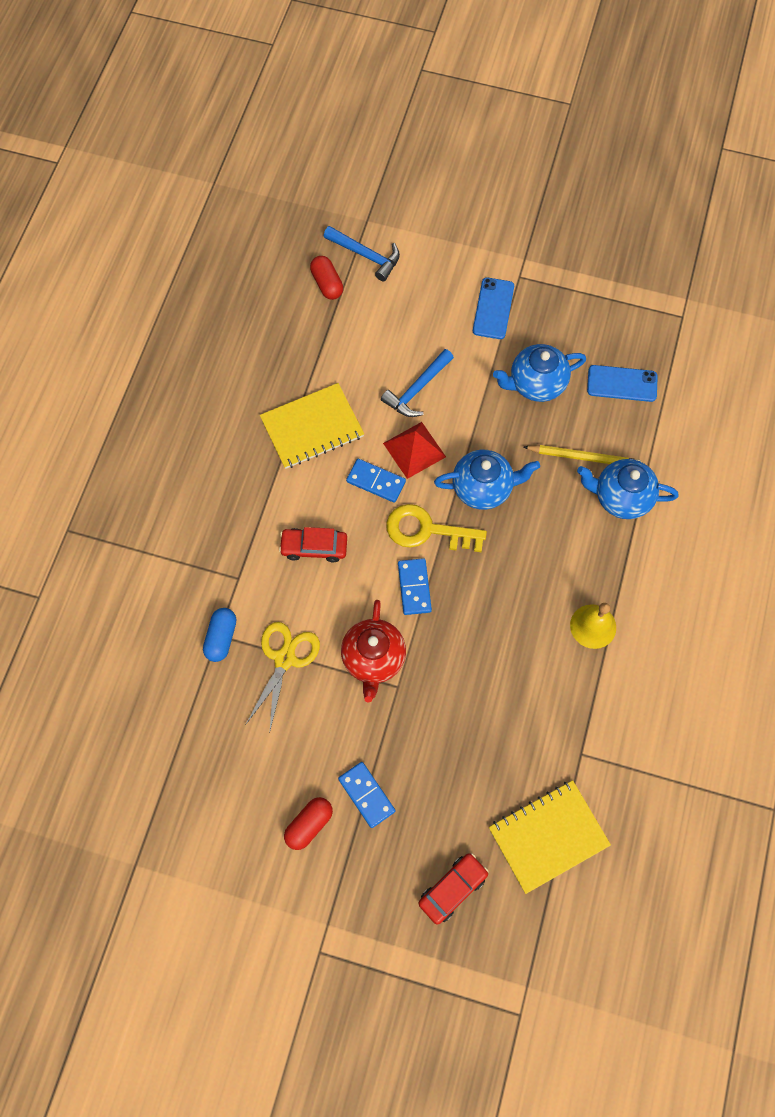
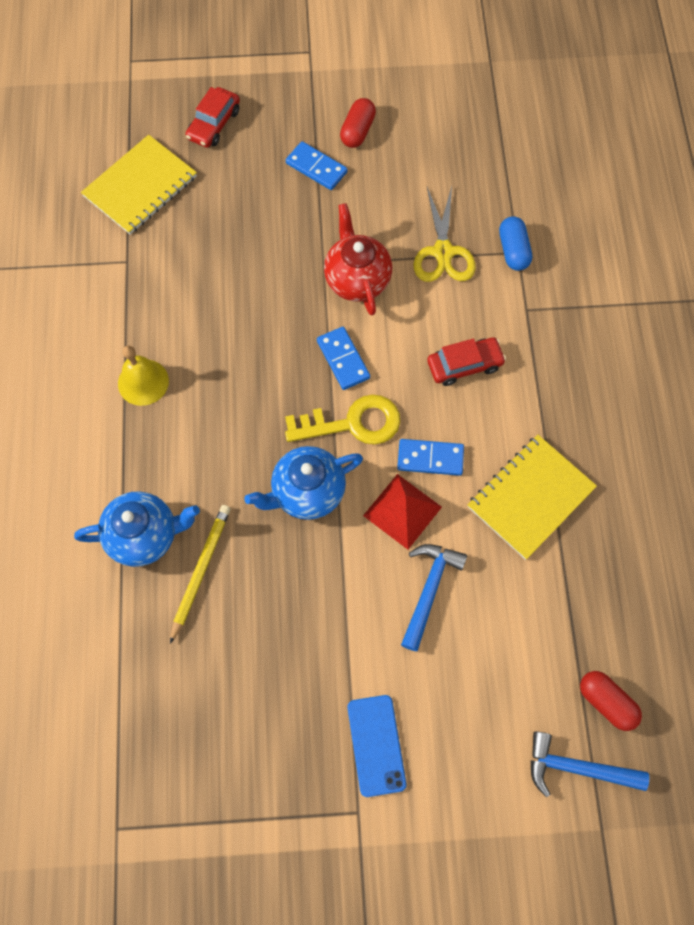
camera: 160 degrees right, 0 degrees up
(536, 384) = (286, 650): blue teapot -> none
(583, 457) = (201, 571): yellow pencil -> yellow pencil turned 120 degrees clockwise
(622, 384) = (177, 690): blue phone -> none

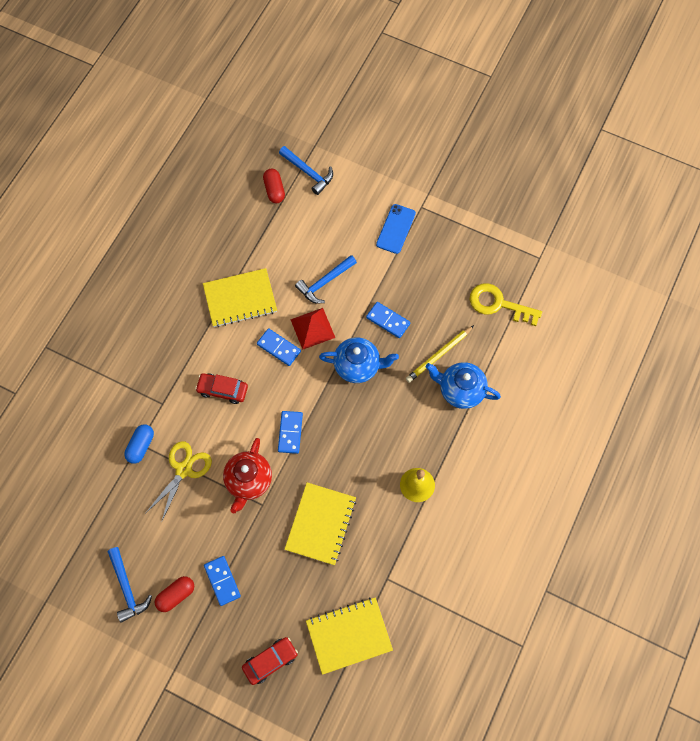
camera: 150 degrees left, 0 degrees up
(239, 278) = (321, 524): none -> yellow notebook
(302, 582) = (388, 321): none -> blue domino
(353, 423) = (308, 391): yellow key -> yellow key (498, 304)
(415, 112) = (127, 588): none -> blue hammer

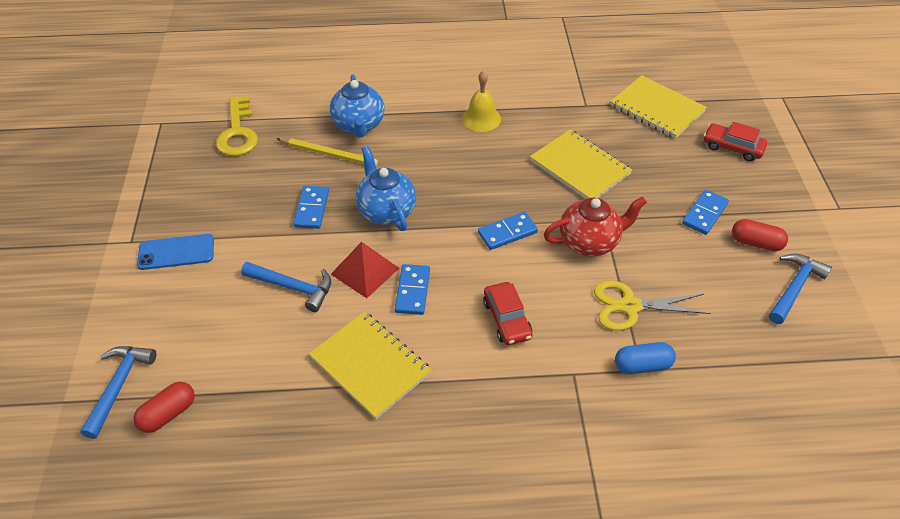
camera: 120 degrees left, 20 degrees down
(321, 524) = (580, 167): yellow notebook -> yellow notebook turned 60 degrees clockwise

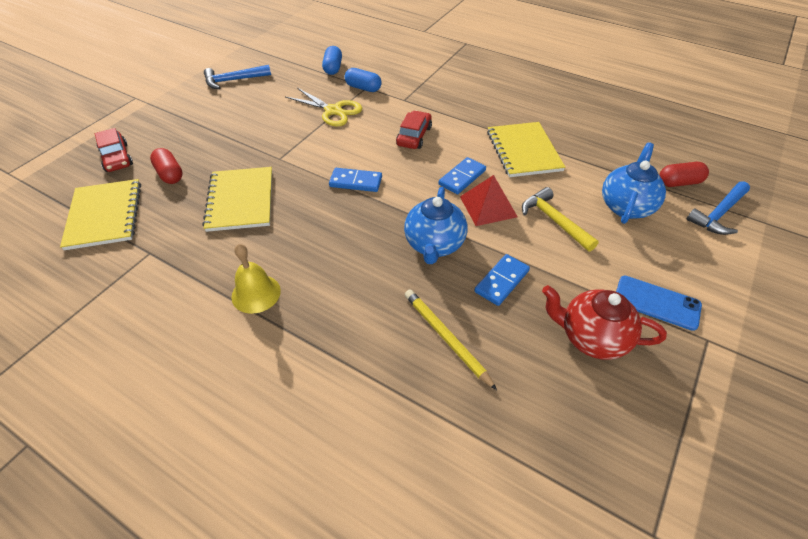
camera: 145 degrees left, 0 degrees up
(238, 133) = (541, 439): yellow key -> none
(293, 287) = (554, 221): blue hammer -> yellow hammer
(359, 125) = (385, 360): blue teapot -> blue teapot (626, 206)
(590, 242) = (308, 150): red teapot -> red teapot (591, 338)
(704, 214) = (213, 131): blue domino -> none
(722, 382) = (333, 68): none -> blue capsule
(756, 243) = (214, 105): red capsule -> red capsule (170, 174)

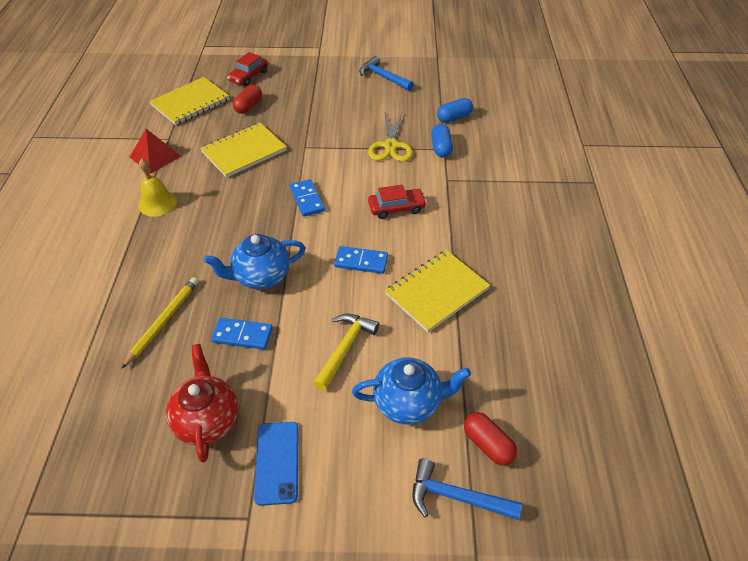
camera: 60 degrees right, 0 degrees up
(488, 206) = (333, 293): red pyramid -> red pyramid (155, 156)

